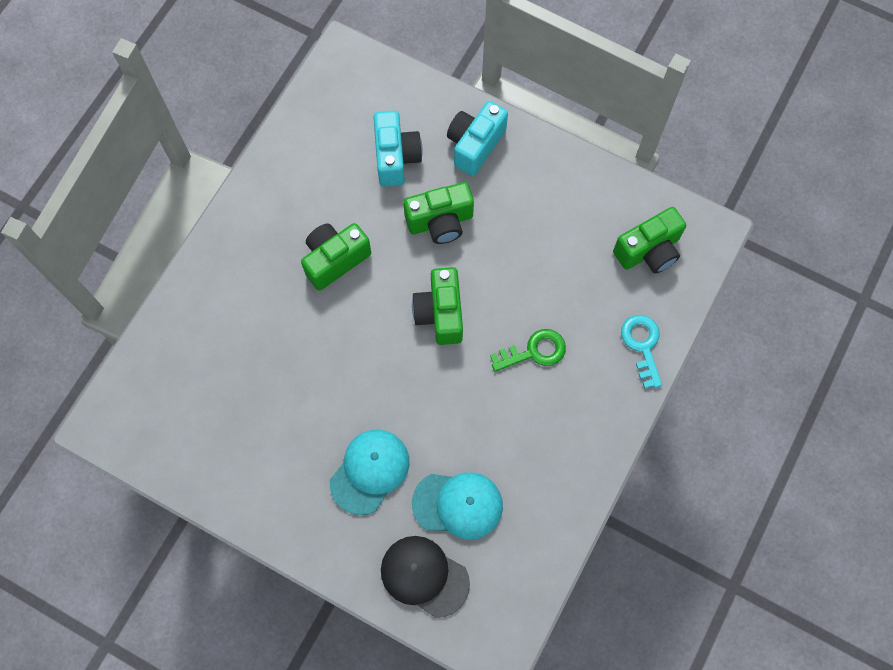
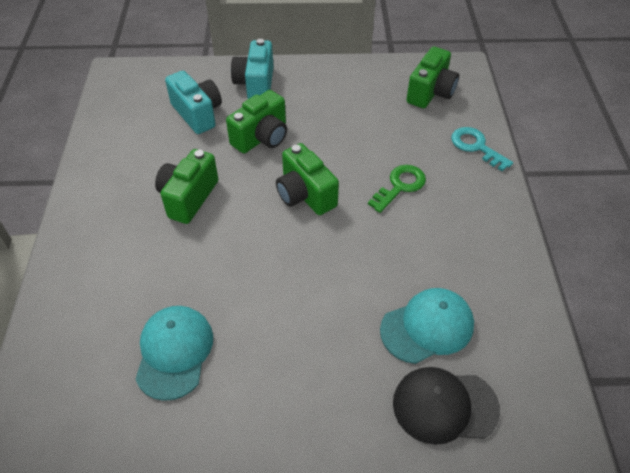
camera: 30 degrees left, 20 degrees down
(370, 471) = (328, 342): turquoise cap -> turquoise cap (174, 352)

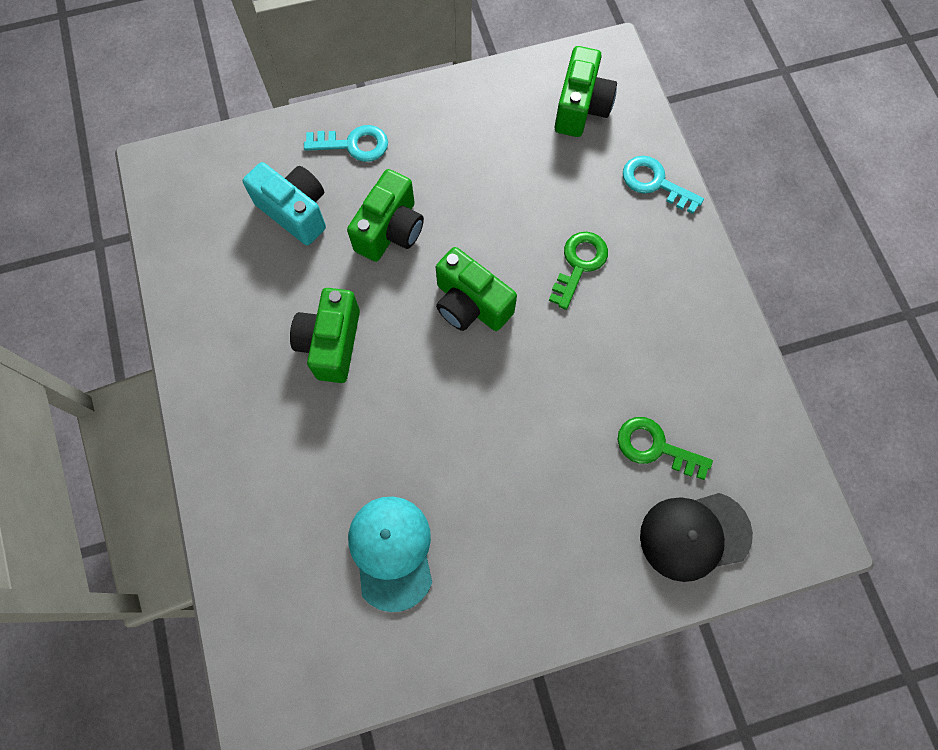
camera: 15 degrees left, 20 degrees up
(255, 84) = (353, 144): turquoise camera -> turquoise key
(427, 327) = (655, 447): turquoise cap -> green key

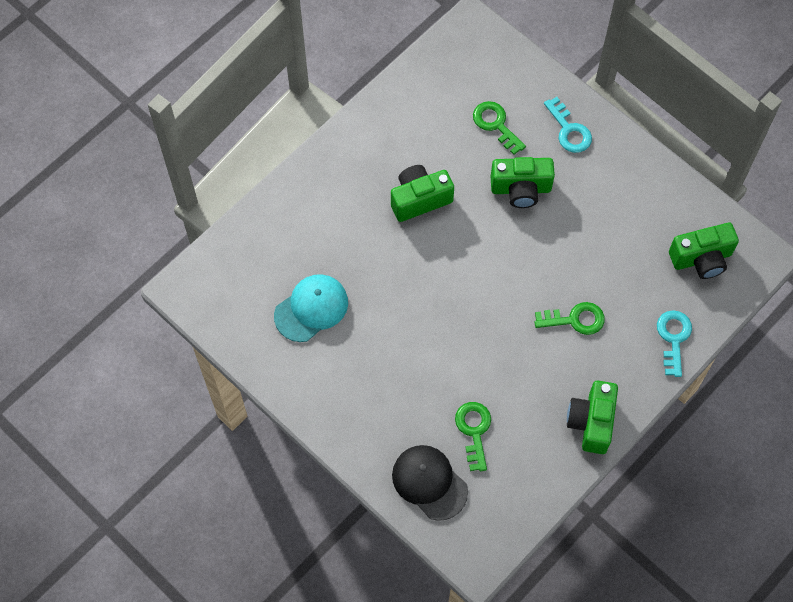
camera: 60 degrees right, 5 degrees down
(295, 211) = (496, 124): turquoise camera -> green key
(470, 304) = (500, 267): green camera -> green camera (591, 422)

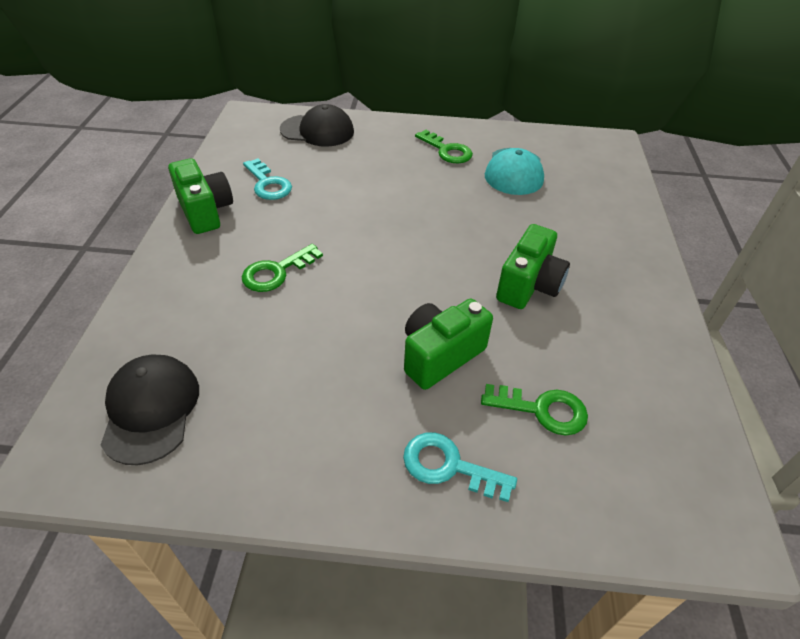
camera: 140 degrees right, 20 degrees down
(474, 431) = (308, 166): green key -> green key (447, 150)
(673, 338) = (150, 309): turquoise key -> turquoise key (268, 184)
(701, 259) = (151, 409): green camera -> black cap

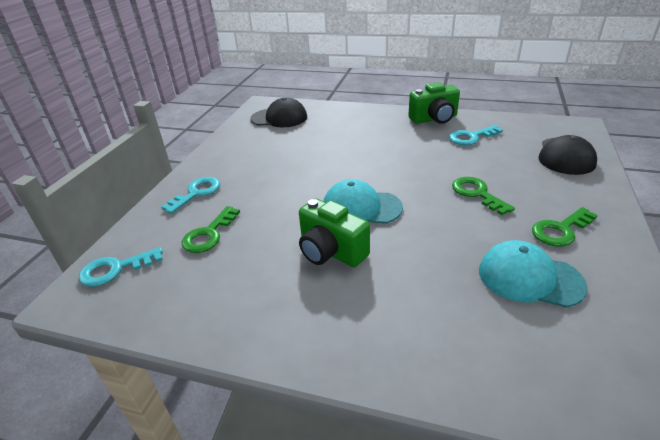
camera: 105 degrees right, 10 degrees down
(276, 272) = (369, 143): green key -> green key (477, 194)
(440, 355) = (274, 198): green camera -> none
(443, 269) = (361, 207): none -> turquoise cap
(655, 502) = (115, 269): none -> turquoise key

